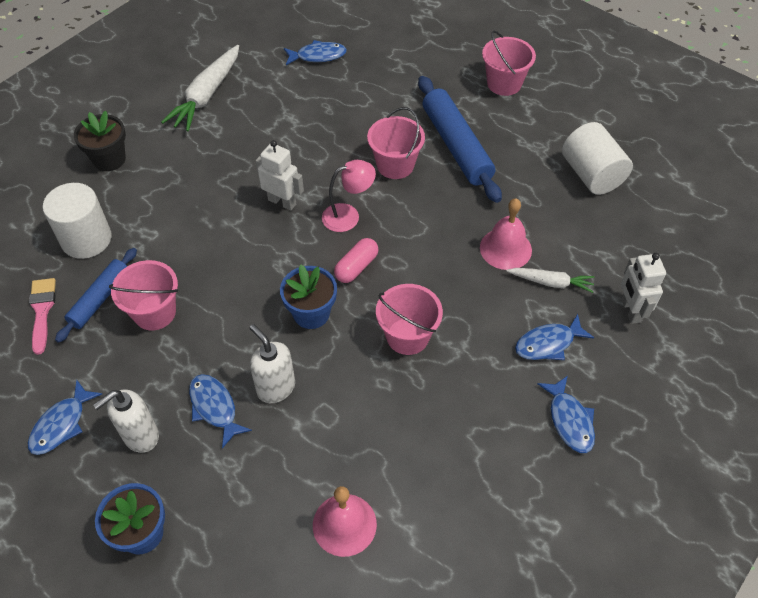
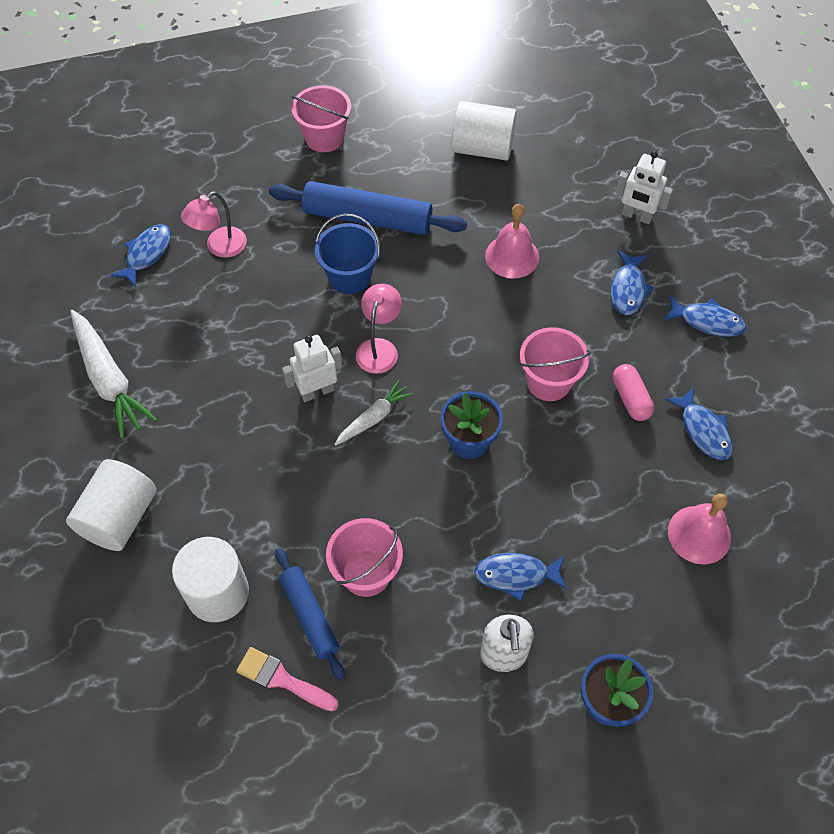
camera: 55 degrees left, 5 degrees up
(62, 424) = (441, 722): blue fish -> blue fish (703, 430)
(109, 159) = (119, 517): black flower pot -> white cylinder
(275, 388) = (529, 513): white soap dispenser -> none
(356, 86) = (220, 247): none -> pink lamp
(356, 267) = (444, 376): pink capsule -> pink capsule (630, 398)
(395, 165) = (349, 277): pink bucket -> blue bucket
(551, 282) = (571, 248): white carrot -> white carrot (374, 418)

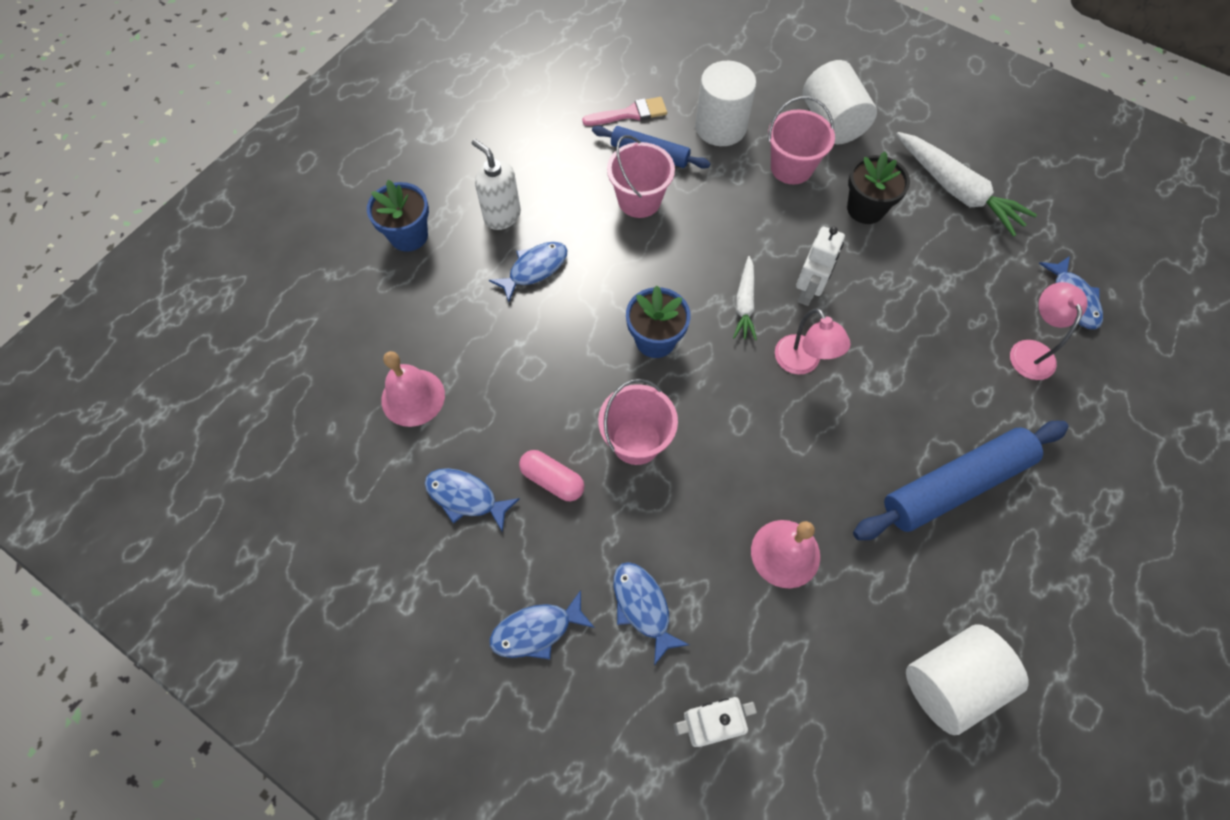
camera: 140 degrees right, 5 degrees up
(109, 380) = (957, 191): white carrot -> white carrot turned 150 degrees counterclockwise
(195, 420) = (865, 209): none -> black flower pot
(324, 137) = (1106, 550): pink bucket -> pink bucket (791, 167)
(349, 277) = (898, 409): blue bucket -> none

